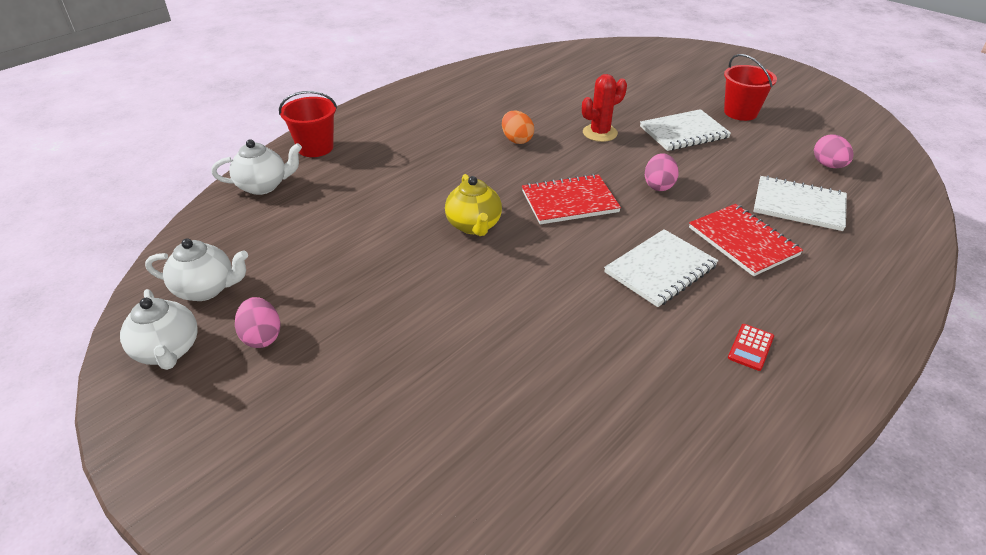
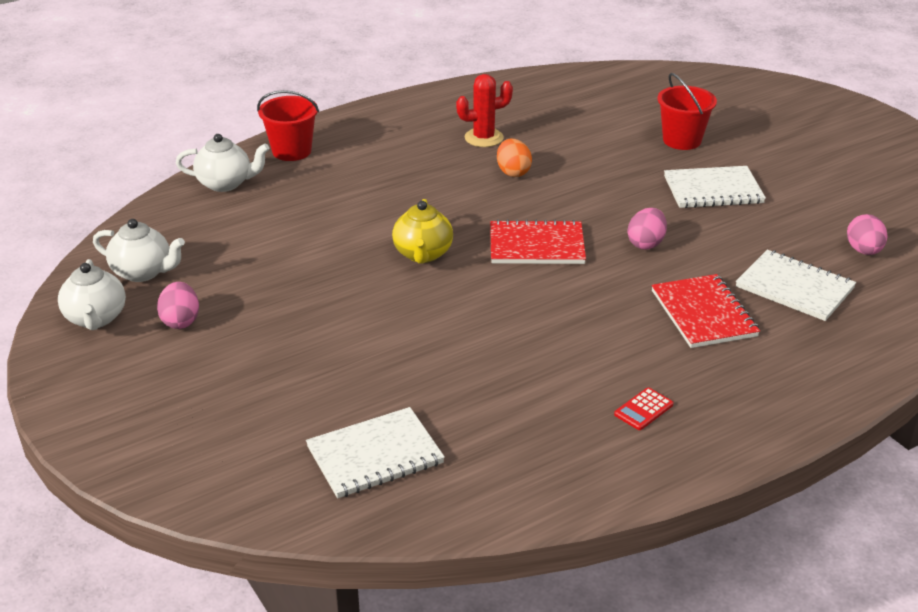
camera: 15 degrees right, 5 degrees down
(600, 133) = (612, 177): red cactus -> red cactus (484, 138)
(660, 269) = (595, 326): white notebook -> white notebook (375, 455)
(740, 112) = (799, 176): red bucket -> red bucket (682, 140)

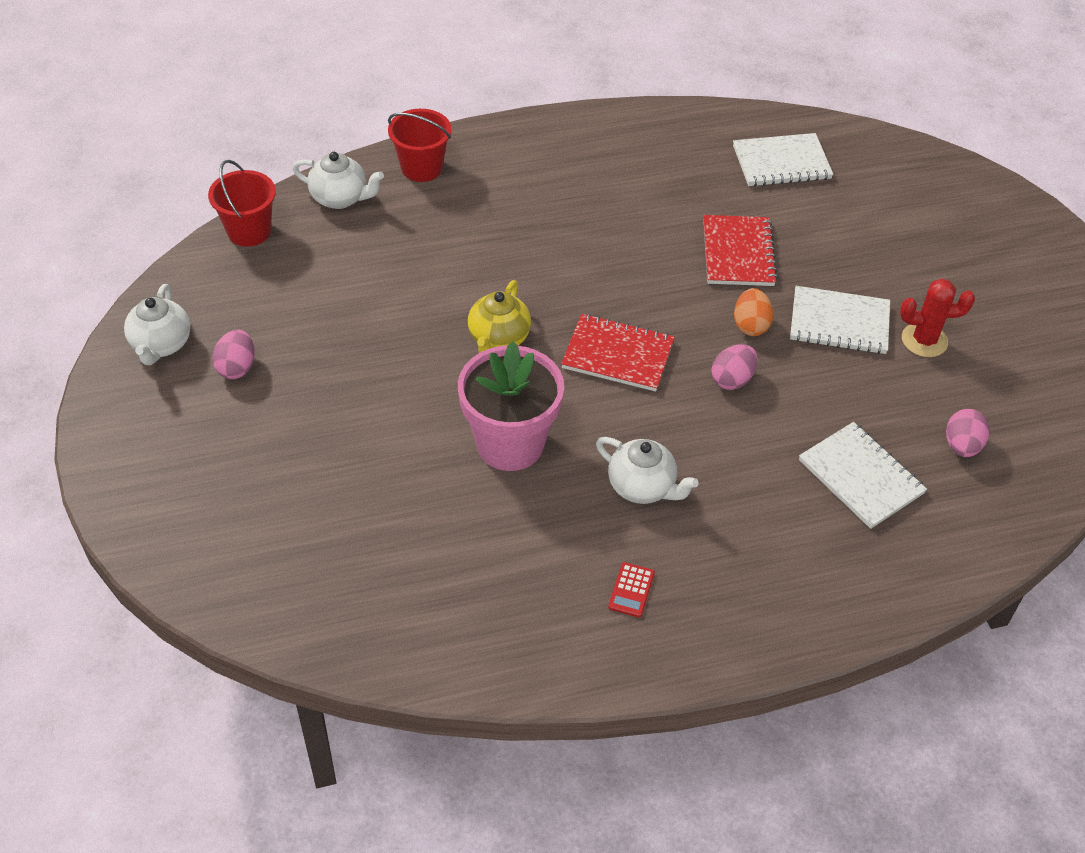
camera: 15 degrees right, 15 degrees up
(143, 272) = (222, 297): white teapot -> white teapot (642, 487)
(375, 455) = (355, 575): white notebook -> white notebook (781, 162)
(473, 326) = (510, 444): none -> pink flower pot
(484, 138) = (626, 193): red cactus -> red cactus (924, 340)
(513, 172) = (636, 248): orange egg -> orange egg (750, 325)
(643, 409) = (631, 590): red calculator -> red calculator turned 45 degrees counterclockwise
(682, 140) = (839, 244): red bucket -> red bucket (249, 231)
(703, 314) = (748, 486): red notebook -> red notebook (738, 253)

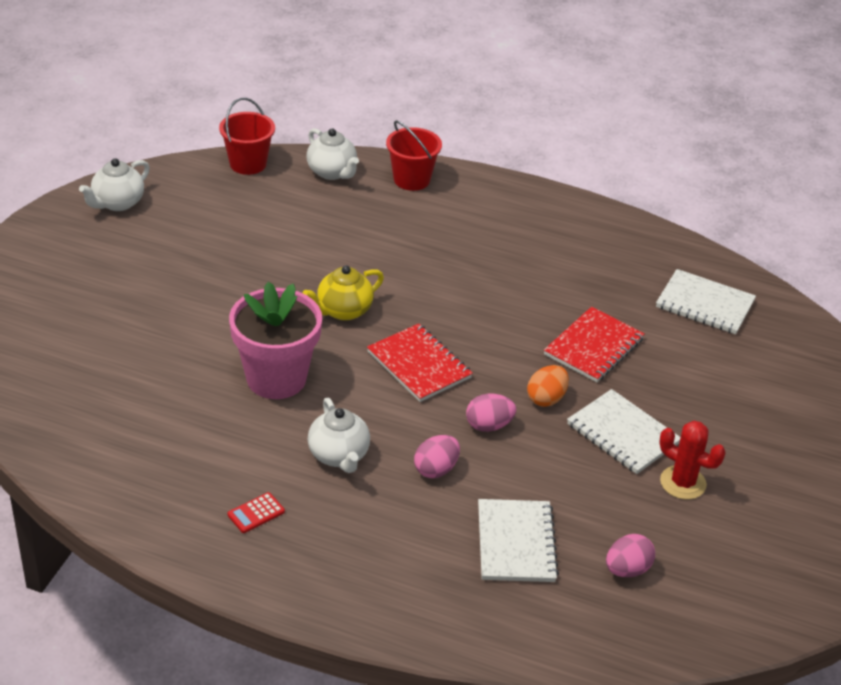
camera: 35 degrees right, 10 degrees down
(237, 367) = (149, 239): pink egg -> pink egg (436, 469)

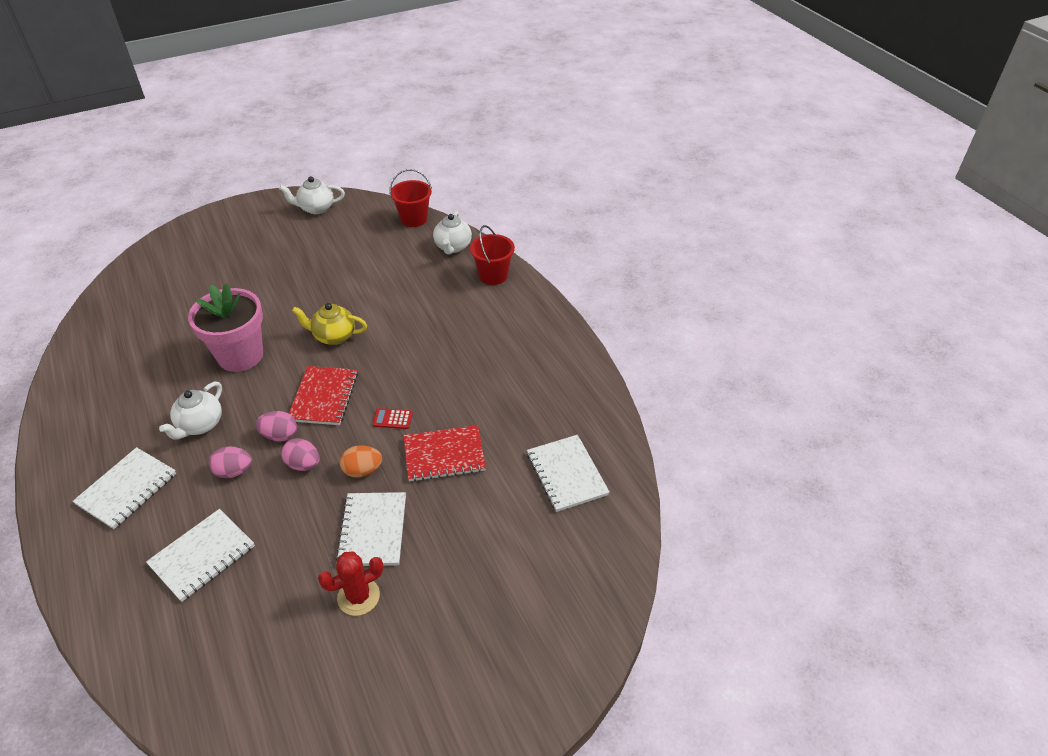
camera: 45 degrees right, 5 degrees up
(256, 513) = (113, 430): red calculator -> red calculator (392, 419)
(359, 545) = (127, 489): none -> white notebook
(627, 570) = (233, 630): pink egg -> pink egg (280, 435)
(683, 483) = (358, 596): red cactus -> red cactus turned 75 degrees clockwise

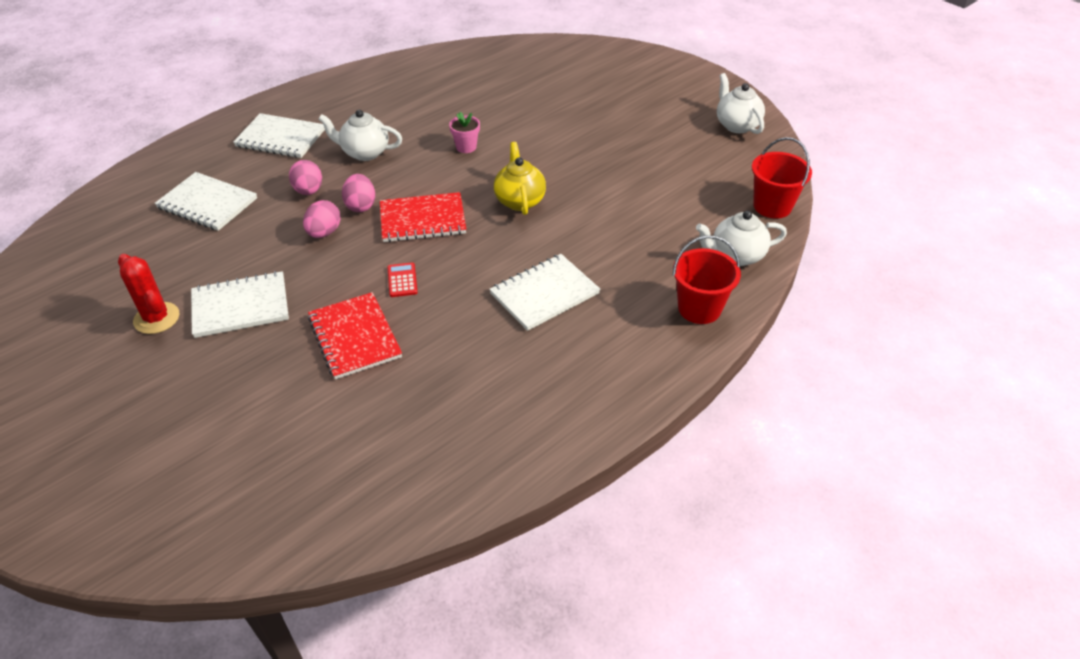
camera: 75 degrees right, 0 degrees up
(240, 356) = (466, 147): pink flower pot -> pink flower pot, size x0.41
(362, 470) = (322, 277): orange egg -> none
(566, 474) = (340, 465): white notebook -> white notebook (544, 294)

